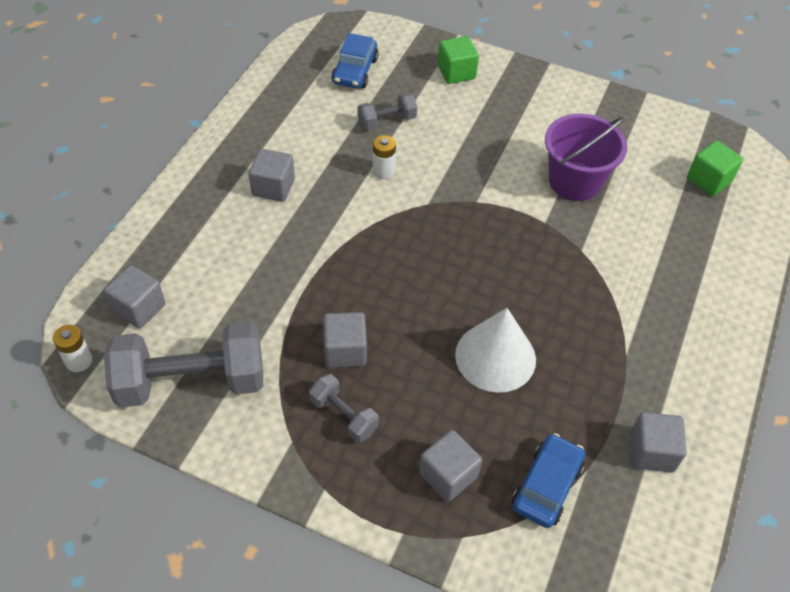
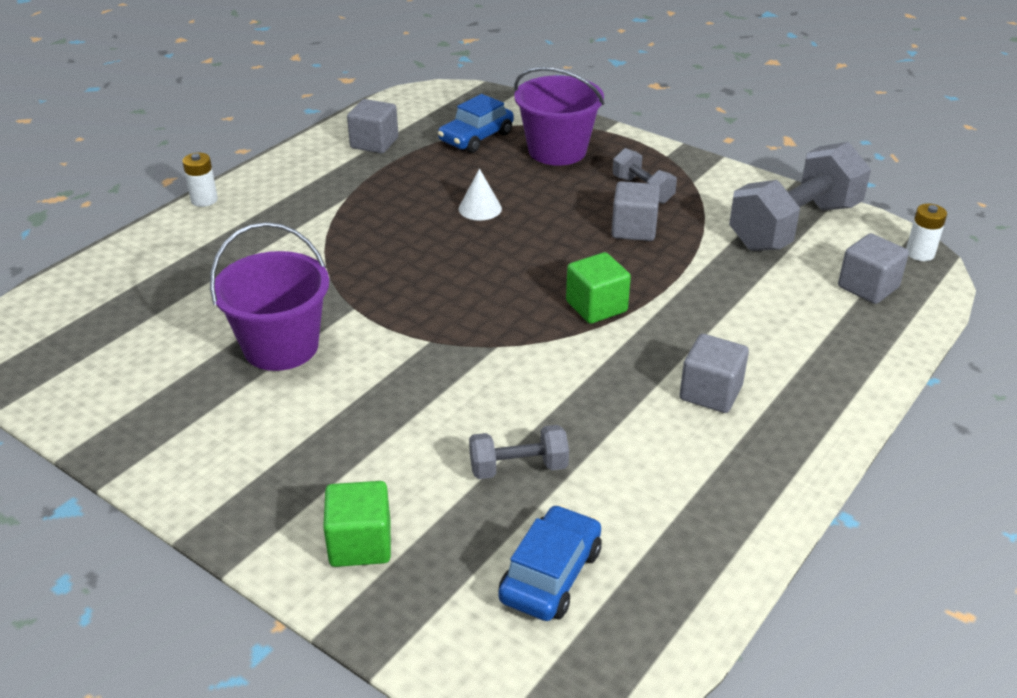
camera: 165 degrees left, 15 degrees down
(191, 382) = (794, 226): grey dumbbell -> grey dumbbell turned 45 degrees counterclockwise
(383, 171) = (545, 393): white battery -> white battery (204, 200)
(448, 475) = (557, 151): grey cube -> purple bucket
(495, 357) = (480, 208): white cone -> white cone, size x0.52
(709, 180) = (100, 325): green cube -> green cube (596, 306)

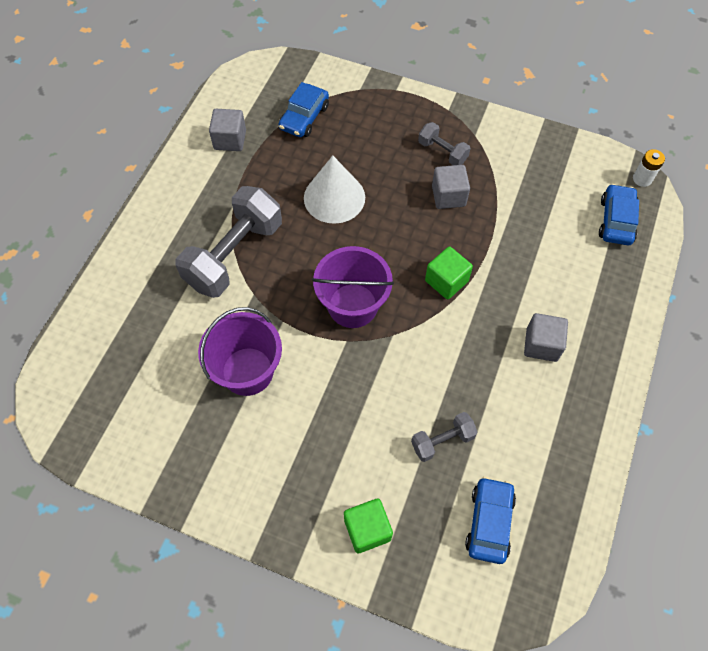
camera: 15 degrees left, 25 degrees up
(204, 200) = (127, 232): white battery -> none
(480, 208) = (334, 197): white cone -> white cone, size x1.93
(557, 151) = (369, 120): purple bucket -> purple bucket (352, 305)
(794, 226) = (555, 169): grey dumbbell -> grey dumbbell (234, 255)
(868, 287) = (616, 220): grey cube -> blue car

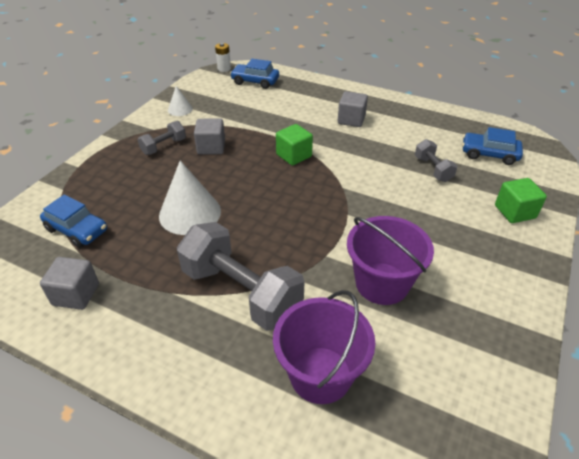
camera: 85 degrees left, 20 degrees down
(352, 305) = (312, 208): purple bucket -> purple bucket (320, 374)
(523, 150) = (180, 109): none -> white cone

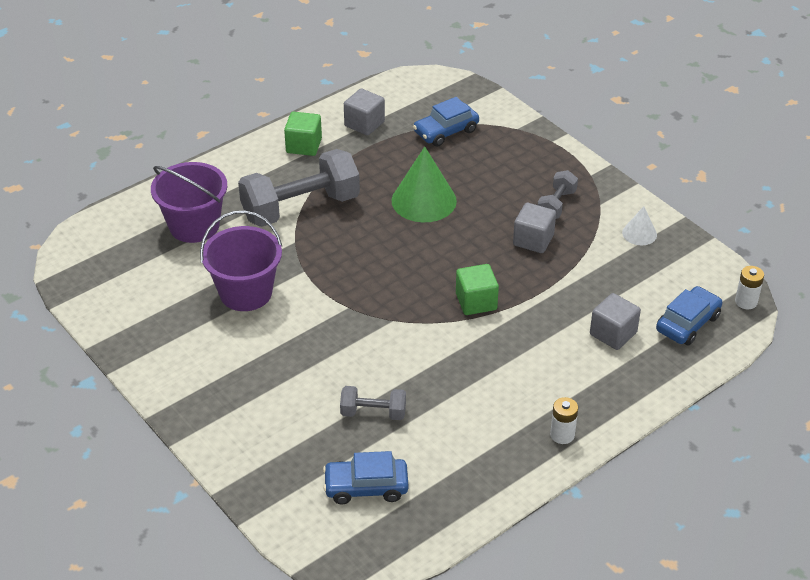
camera: 115 degrees right, 0 degrees up
(164, 146) = (556, 205): grey dumbbell -> grey dumbbell turned 45 degrees clockwise
(190, 213) = (424, 200): white cone -> green cone
(351, 120) = (526, 385): grey cube -> grey cube (613, 334)
(377, 101) = (562, 435): none -> white battery
(489, 154) = (366, 487): blue car -> blue car turned 135 degrees counterclockwise
(514, 212) = (257, 443): green cube -> green cube (304, 146)

